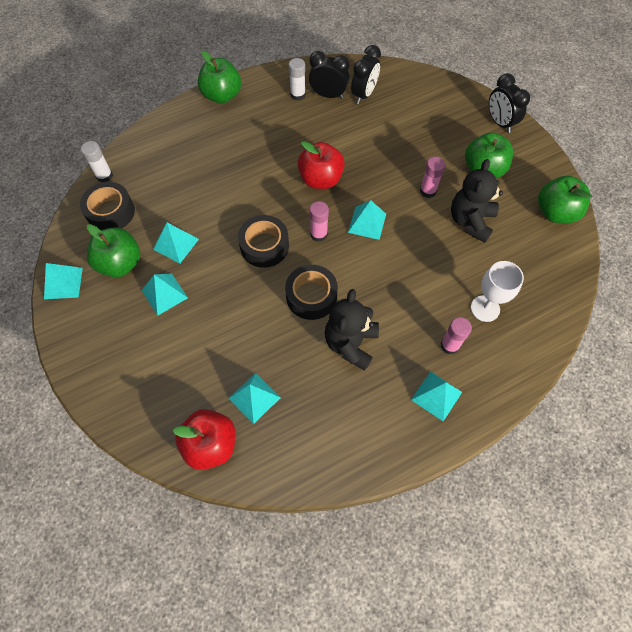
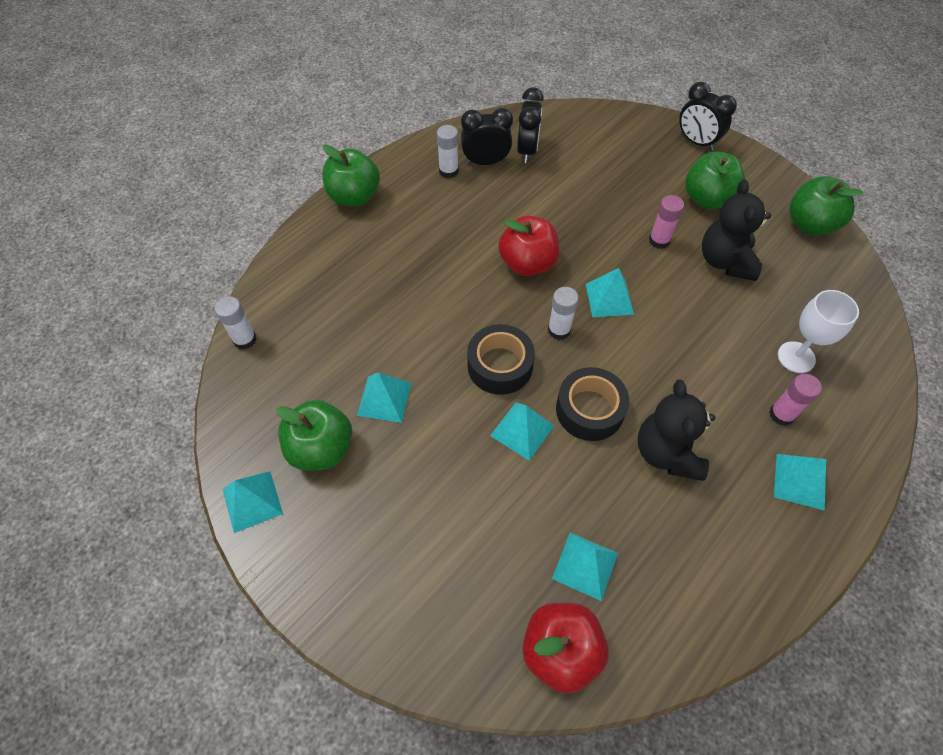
camera: 20 degrees left, 5 degrees down
(111, 212) = (276, 385): black tape -> none
(164, 294) = (400, 469): turquoise pyramid -> turquoise pyramid (522, 430)
(318, 234) = (559, 330): pink glue stick -> white glue stick

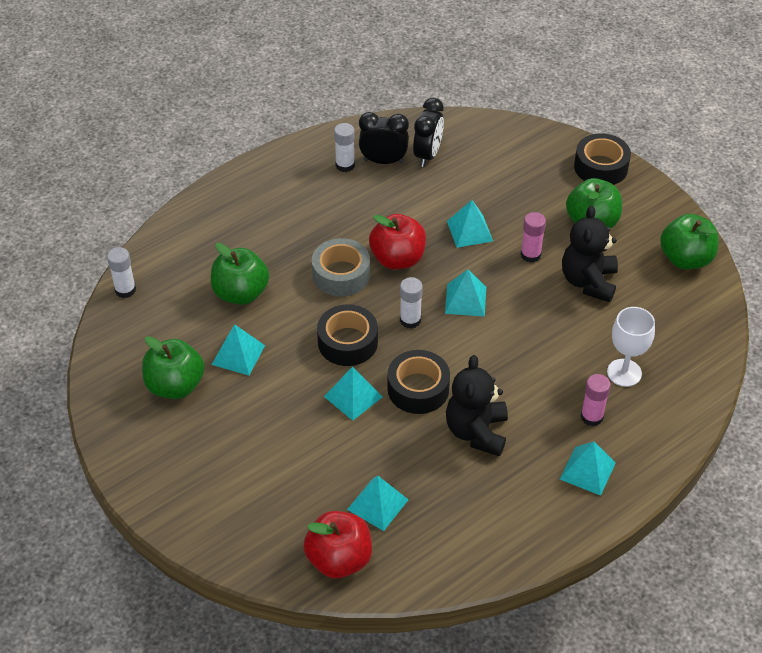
camera: 10 degrees right, 10 degrees down
(252, 501) = (110, 417): turquoise pyramid -> turquoise pyramid (469, 231)
(354, 196) = (249, 178): green apple -> green apple (241, 293)
(473, 289) = (341, 274): none -> grey tape
(696, 142) = (601, 167): black clock -> black tape

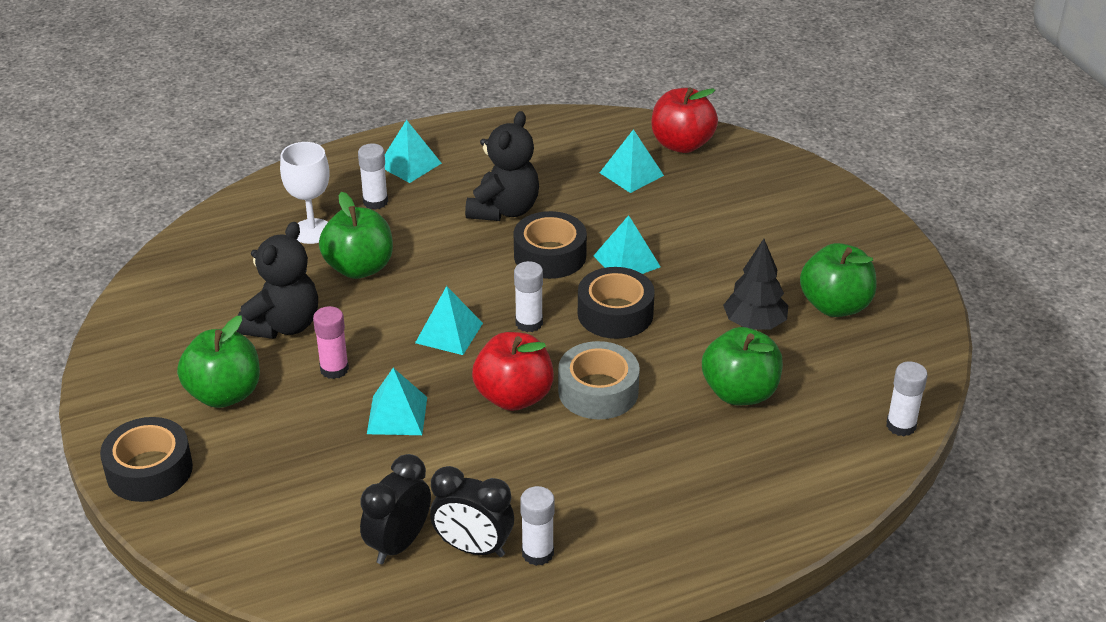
camera: 165 degrees left, 10 degrees down
(238, 355) = (754, 324): turquoise pyramid -> black tree
(591, 417) = (375, 202): pink glue stick -> white glue stick
(685, 259) = (142, 328): green apple -> green apple (359, 268)

